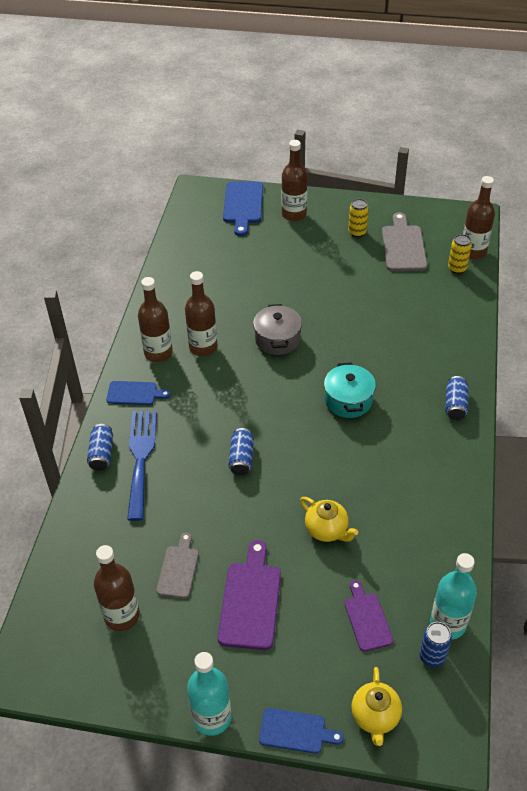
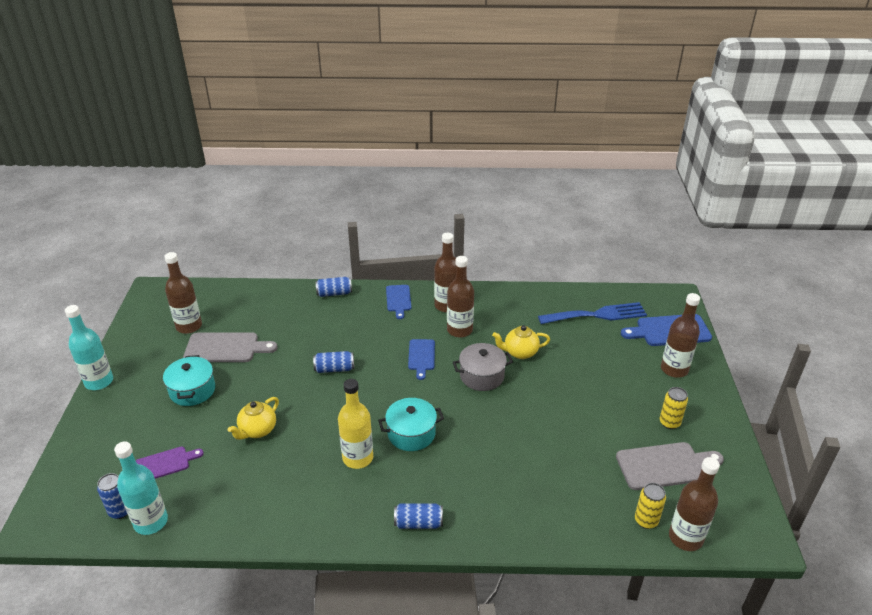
camera: 80 degrees right, 10 degrees down
(141, 458) = (331, 313): blue fork -> blue fork (597, 315)
(178, 569) = (225, 348): grey cutting board -> grey cutting board, size x1.59
(250, 601) = (192, 390): purple cutting board -> turquoise pot
(296, 731) = (76, 427): blue cutting board -> blue cutting board (421, 356)
(375, 444) = (358, 458): none -> yellow bottle
(375, 717) = (75, 474): yellow teapot -> yellow teapot (520, 352)

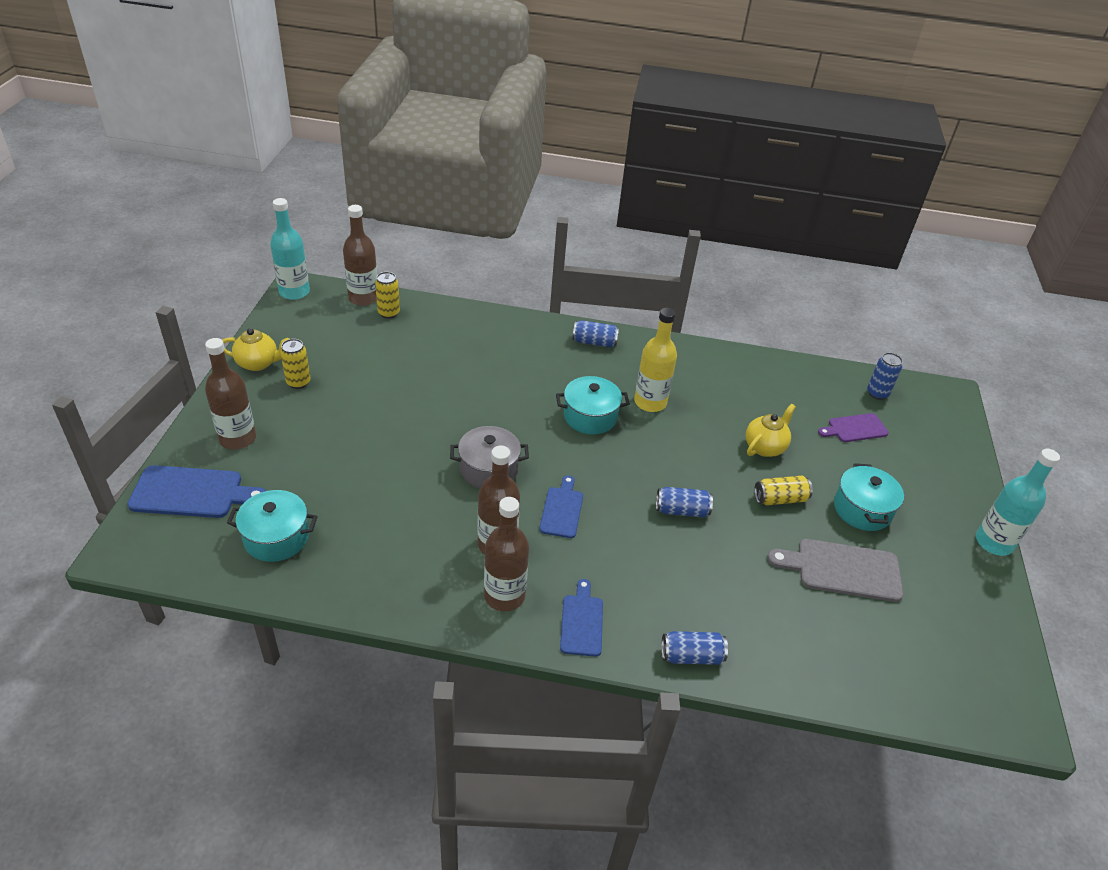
camera: 175 degrees left, 5 degrees up
(151, 522) = (843, 380): turquoise bottle -> turquoise bottle (294, 292)
(189, 326) = (915, 621): brown bottle -> none
(256, 388) = (780, 499): none -> yellow can
(520, 352) = (424, 494): yellow teapot -> yellow teapot (258, 363)
(597, 315) = (276, 537): blue fork -> turquoise pot
(665, 466) = (337, 347): grey cutting board -> none

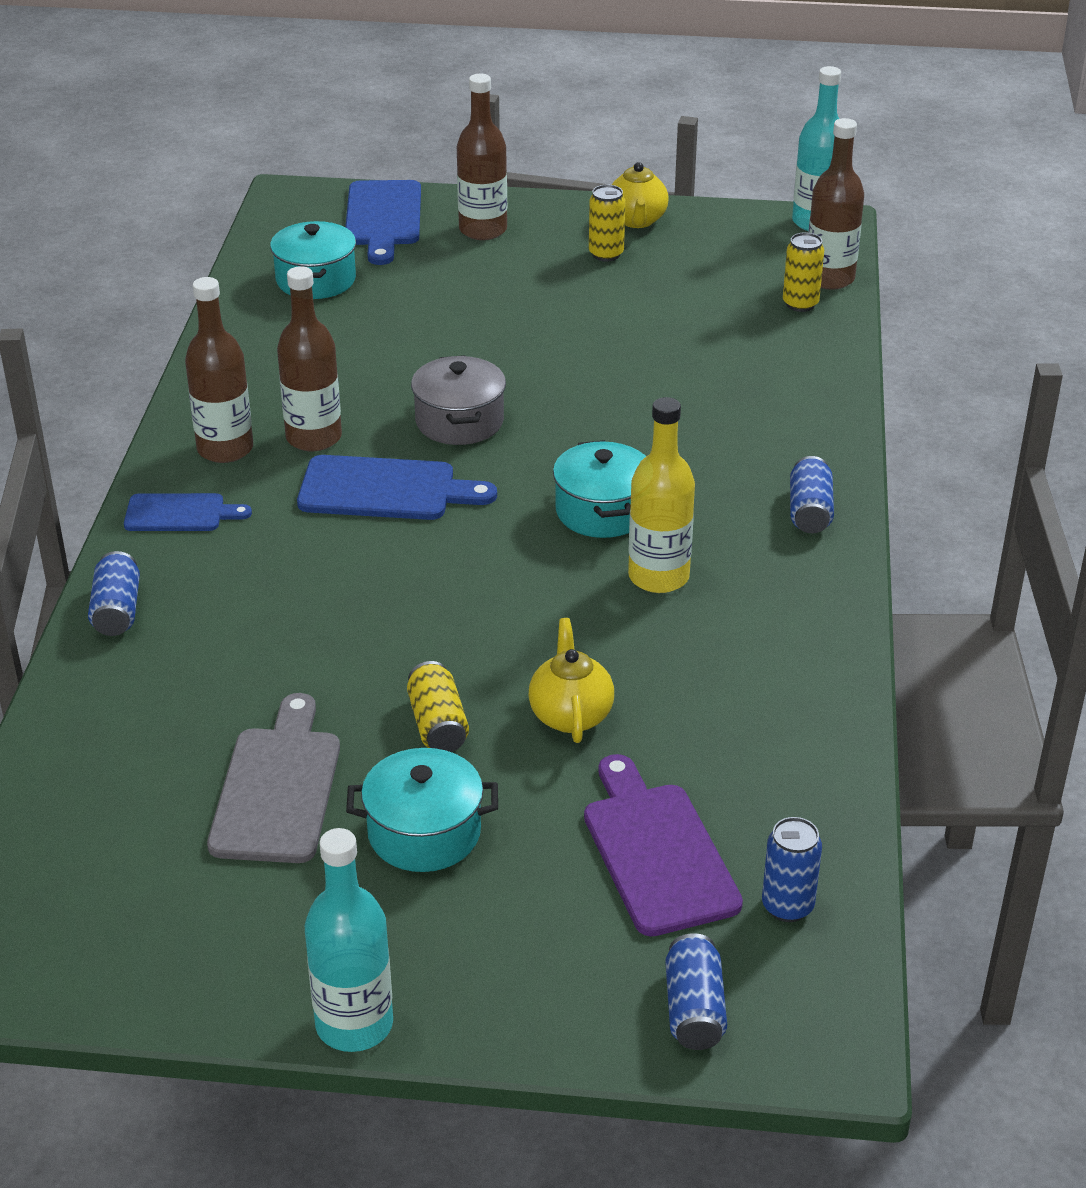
camera: 90 degrees right, 5 degrees down
(562, 510) = (385, 490): blue cutting board -> blue cutting board, size x1.59
(681, 510) = (397, 608): blue can -> blue can (694, 1009)
(765, 447) = (570, 715): yellow teapot -> yellow teapot turned 135 degrees counterclockwise
(855, 428) = (657, 852): purple cutting board -> purple cutting board, size x1.59

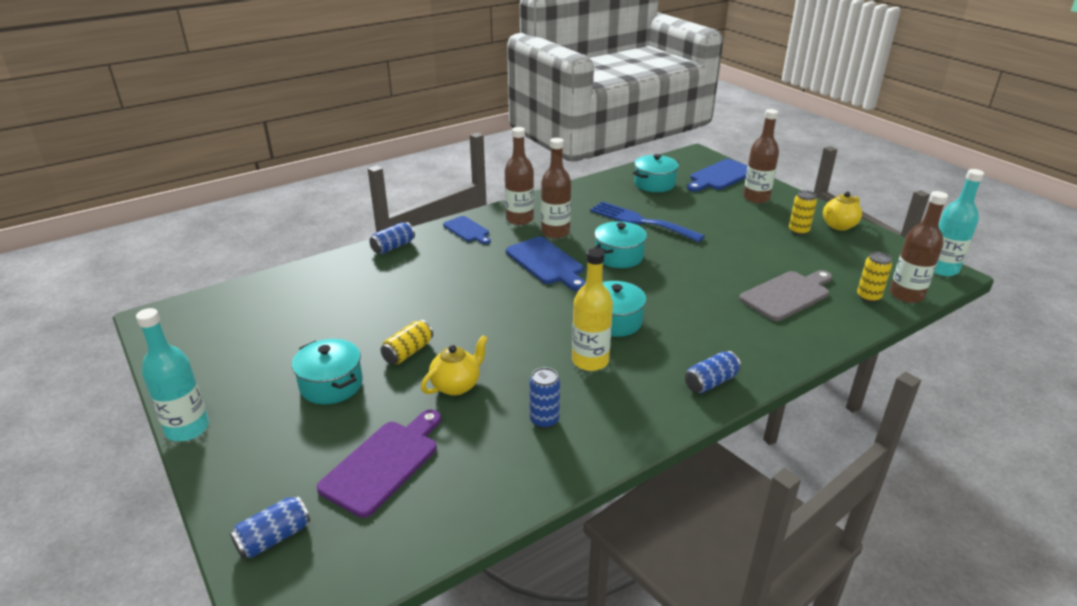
camera: 50 degrees right, 5 degrees down
(278, 788) = (324, 333): grey cutting board -> grey cutting board (787, 295)
(398, 352) = (640, 221): none -> blue fork
(459, 421) = (619, 256): grey pot -> turquoise pot
(787, 906) = (384, 534): blue can -> blue can (544, 420)

